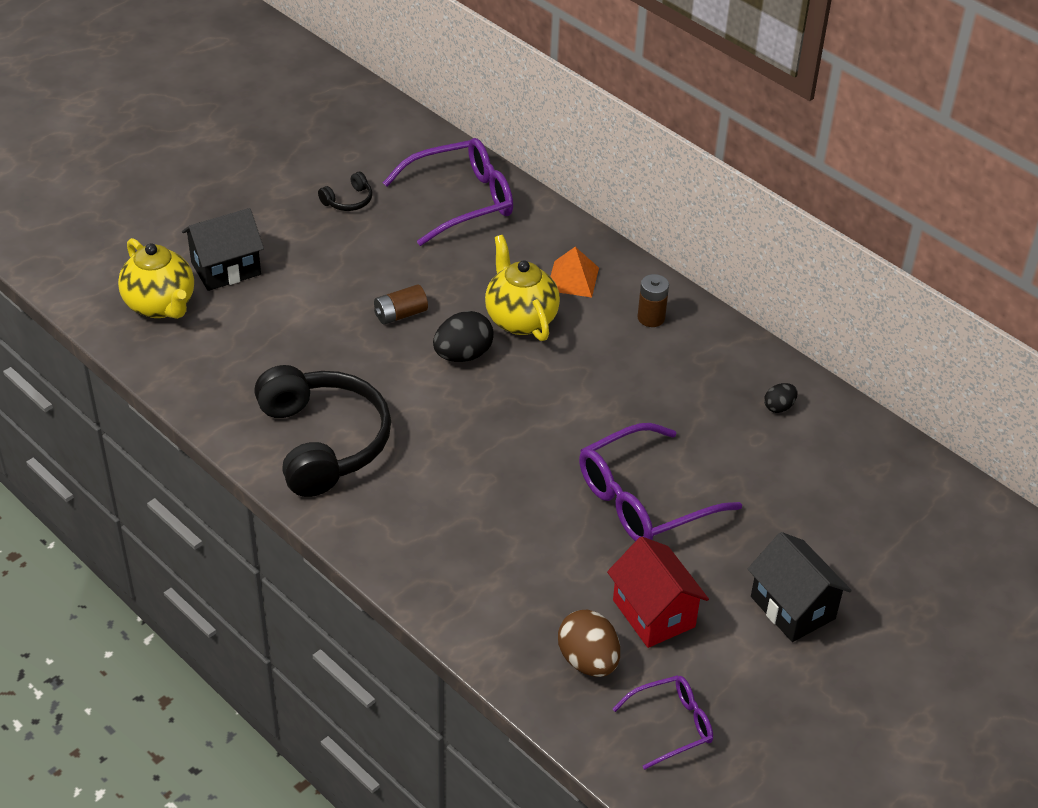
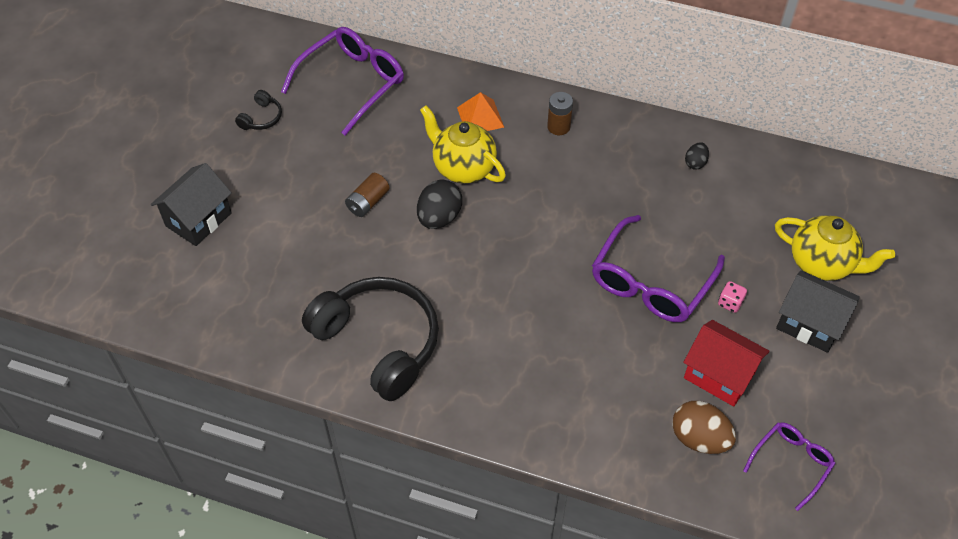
camera: 25 degrees left, 10 degrees up
(161, 305) = (164, 276): yellow teapot -> yellow teapot (821, 264)
(717, 552) = (730, 303): none -> pink dice

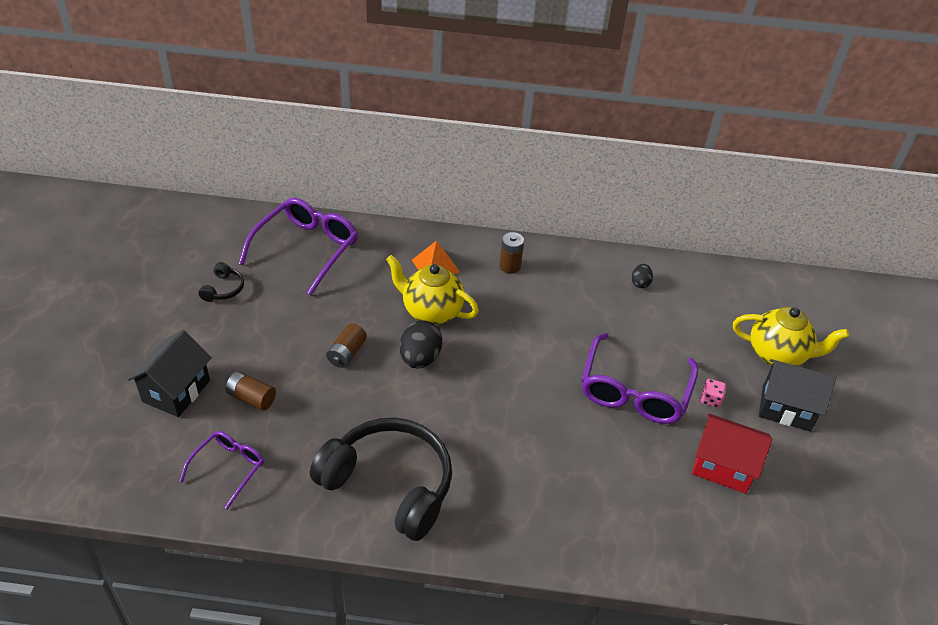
camera: 15 degrees left, 10 degrees down
(267, 236) = (251, 398): none -> brown battery
(699, 438) = (725, 529): brown egg -> none
(791, 463) = (815, 538): purple glasses -> purple glasses (228, 468)

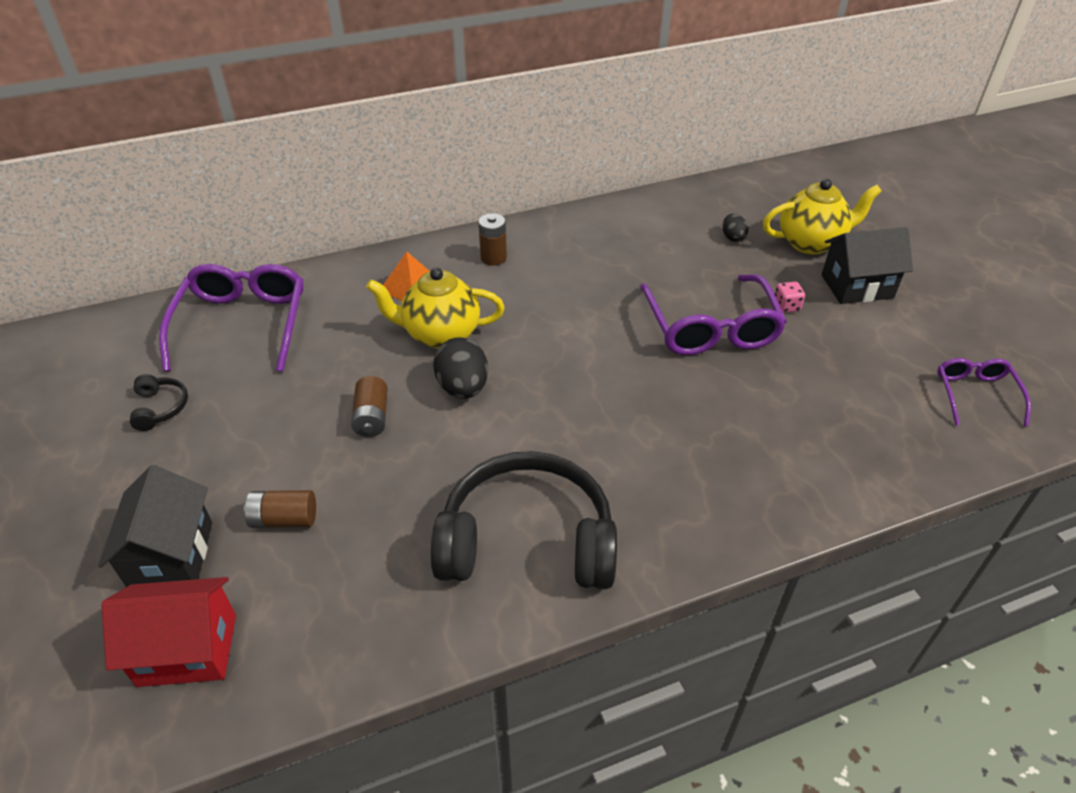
camera: 25 degrees left, 0 degrees up
(228, 468) = (309, 619): purple glasses -> purple glasses (975, 395)
(640, 283) = (637, 226): black egg -> black egg (732, 237)
(723, 466) = (847, 363): red house -> red house (187, 650)

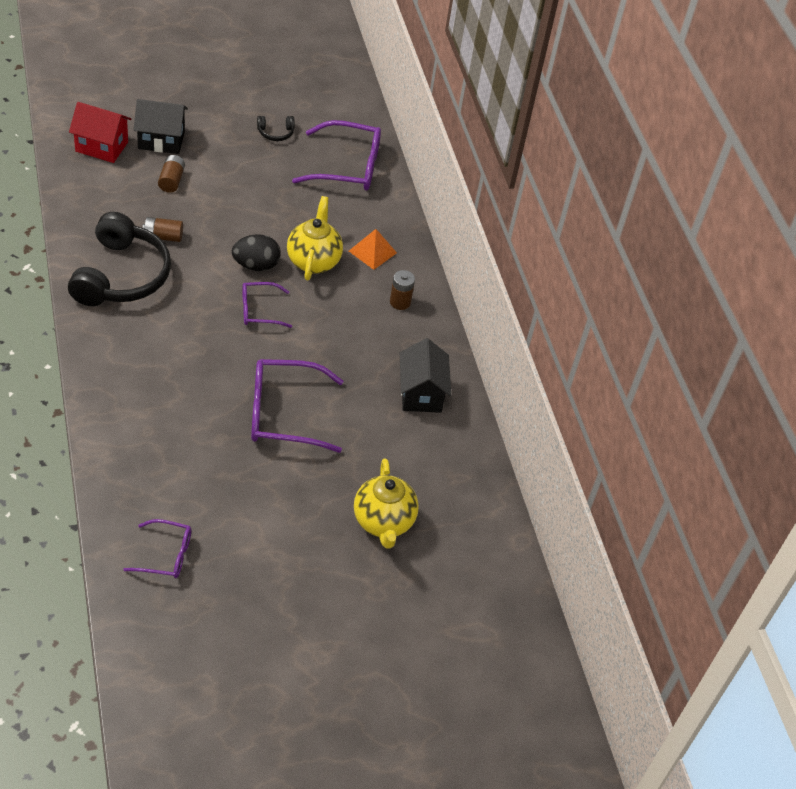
camera: 90 degrees right, 5 degrees up
(187, 650) = (101, 146): red house -> red house turned 75 degrees counterclockwise
(372, 417) = (241, 220): brown battery -> brown battery (163, 236)
(548, 372) = (260, 310): none -> purple glasses
(732, 237) = (401, 466): black egg -> none
(786, 306) = (298, 471): pink dice -> none
(857, 286) = (314, 531): black house -> black house (421, 393)

